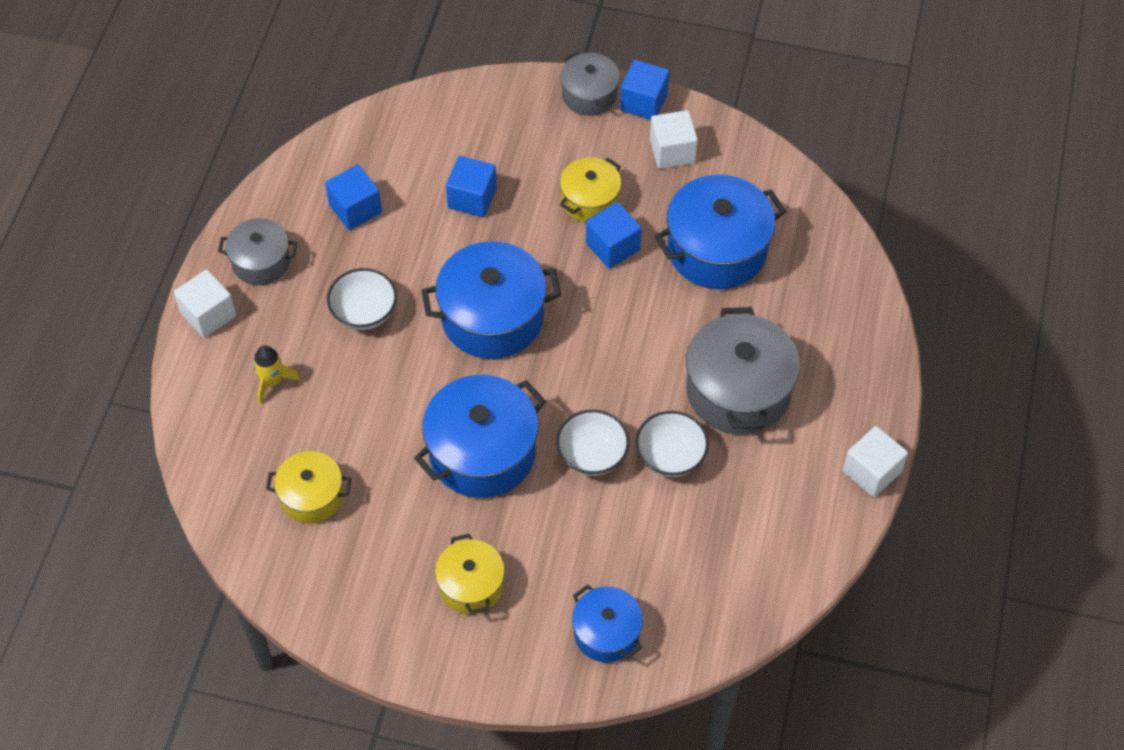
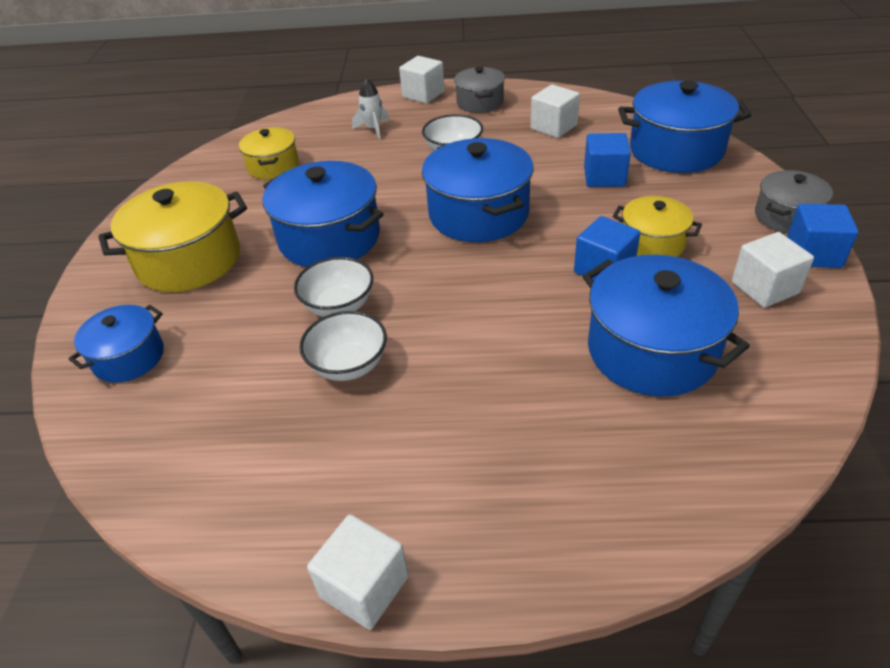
camera: 80 degrees right, 15 degrees down
(272, 382) = (373, 129): yellow rocket -> white rocket
(355, 209) = (553, 127): blue cube -> white cube
(450, 125) = (676, 150): none -> blue pot
(471, 585) = (189, 260): yellow pot -> yellow pot, size x1.71
(738, 390) = (455, 408): grey pot -> none

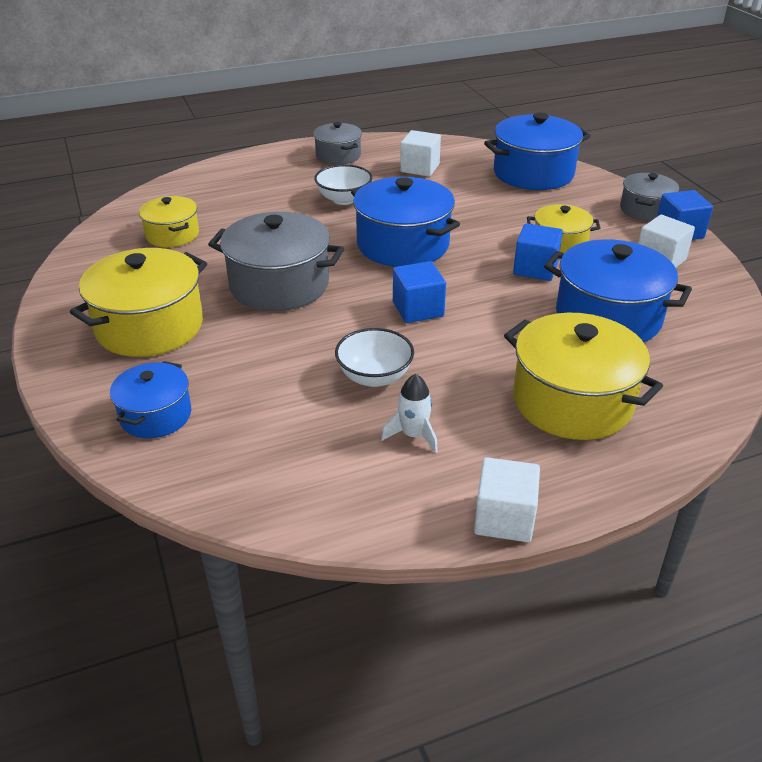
camera: 25 degrees left, 5 degrees down
(329, 238) = (279, 285): blue pot -> grey pot
(339, 306) = (331, 335): white bowl -> none
(373, 129) = (251, 190): white rocket -> white rocket (413, 435)
(423, 94) = (278, 155): white cube -> none
(539, 453) = (572, 401): none -> yellow pot
(604, 177) = (489, 201): blue cube -> blue cube (418, 309)

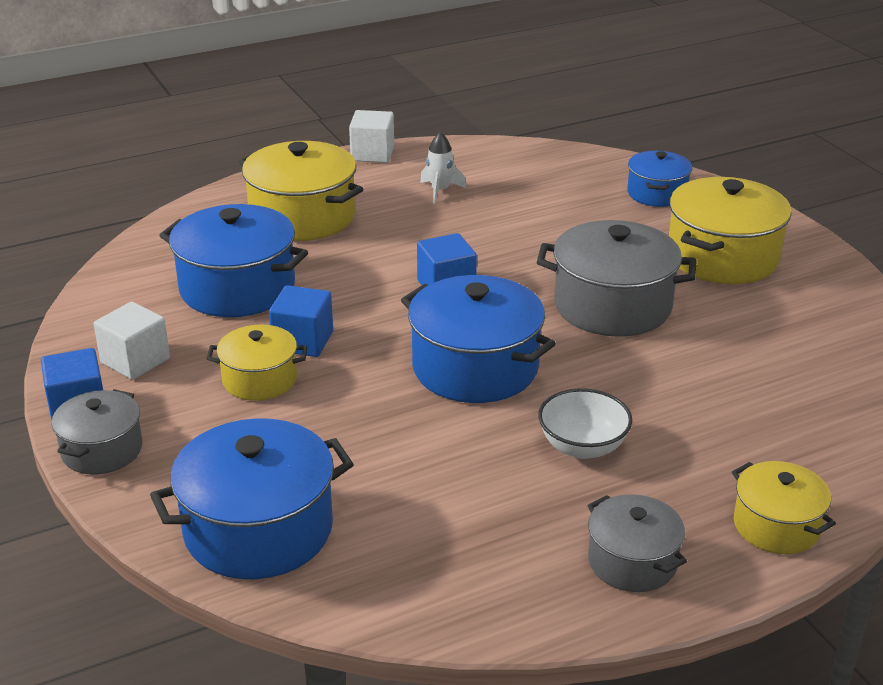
camera: 175 degrees right, 5 degrees down
(172, 235) = (795, 367): yellow pot -> yellow pot (776, 526)
(374, 377) = (480, 226): white bowl -> none
(420, 168) = (468, 533): white cube -> none

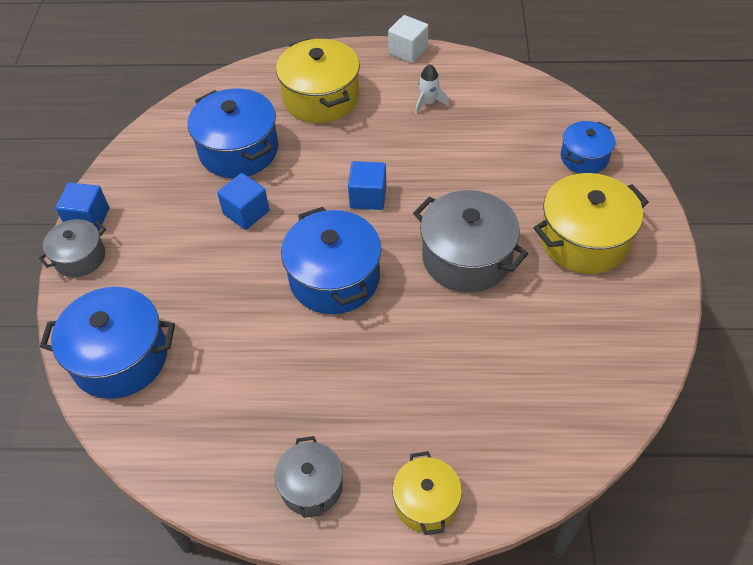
camera: 30 degrees right, 20 degrees up
(135, 361) = (142, 191): white cube -> none
(259, 380) = (200, 235): yellow pot -> none
(582, 447) = (352, 376): white bowl -> none

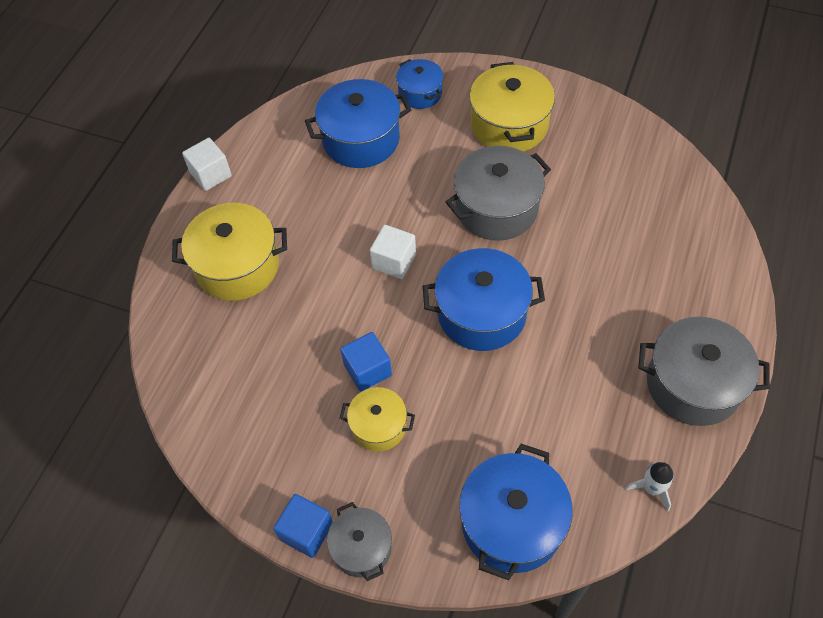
camera: 70 degrees left, 5 degrees up
(238, 150) = (275, 359): blue pot -> blue pot (361, 139)
(311, 486) = (693, 384): grey pot -> grey pot, size x1.71
(368, 197) = (394, 261): blue cube -> white cube
(426, 502) = (724, 307): yellow pot -> yellow pot (378, 426)
(428, 103) = (294, 180): white rocket -> white rocket (651, 488)

